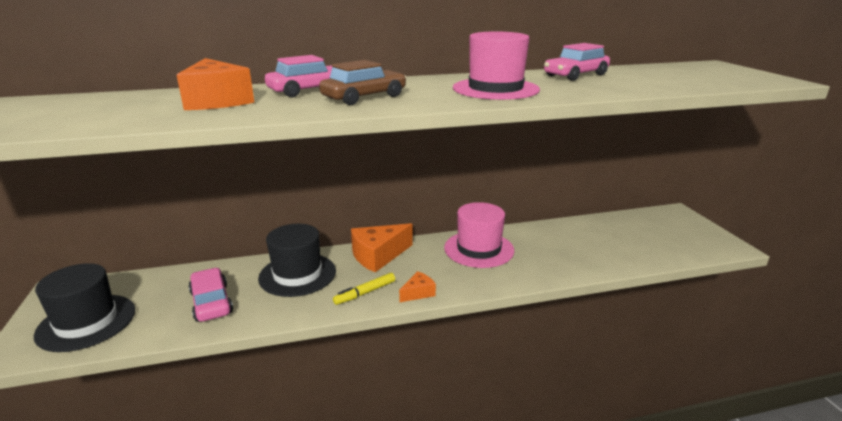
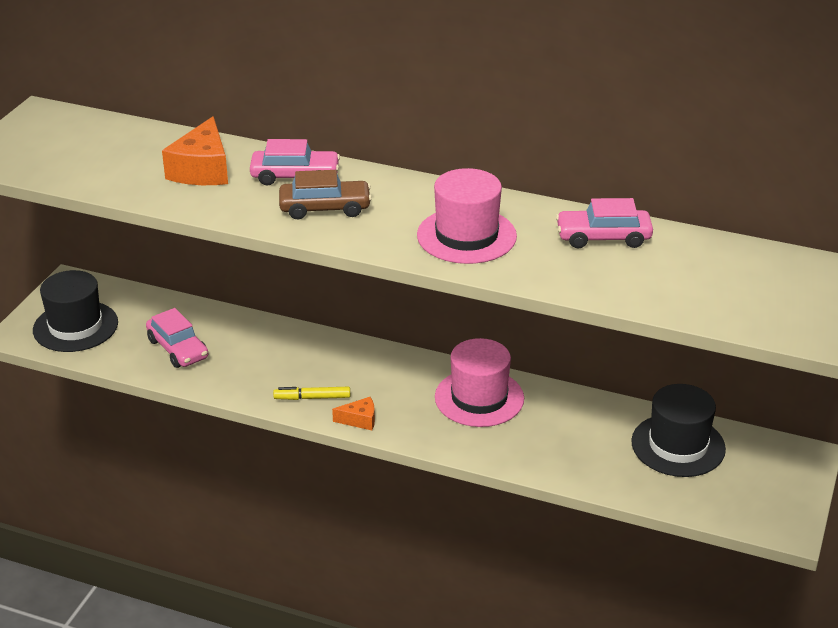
camera: 35 degrees right, 10 degrees up
(211, 302) = (178, 349): pink car -> pink car turned 135 degrees clockwise
(297, 274) = (271, 350): black hat -> black hat (678, 445)
(378, 256) = (366, 361): orange cheese -> none

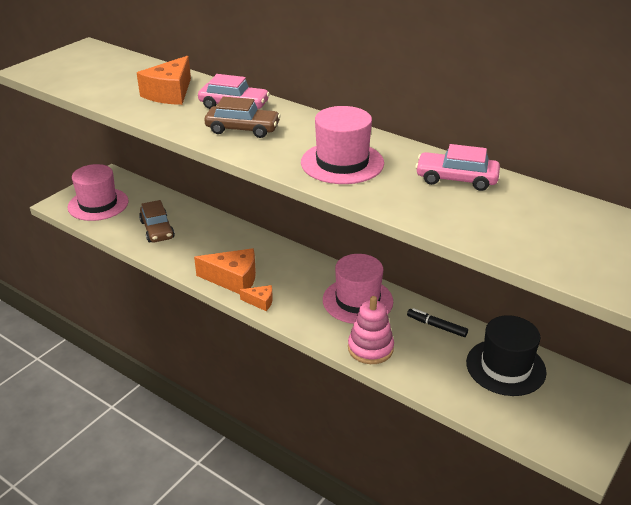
camera: 15 degrees right, 0 degrees up
(75, 326) = (98, 204): black hat -> pink hat
(178, 349) = (157, 230): pink car -> brown car
(312, 398) = (233, 279): yellow marker -> orange cheese
(517, 452) = (370, 348): none -> pink stacking toy
(584, 412) = (436, 326): none -> black marker

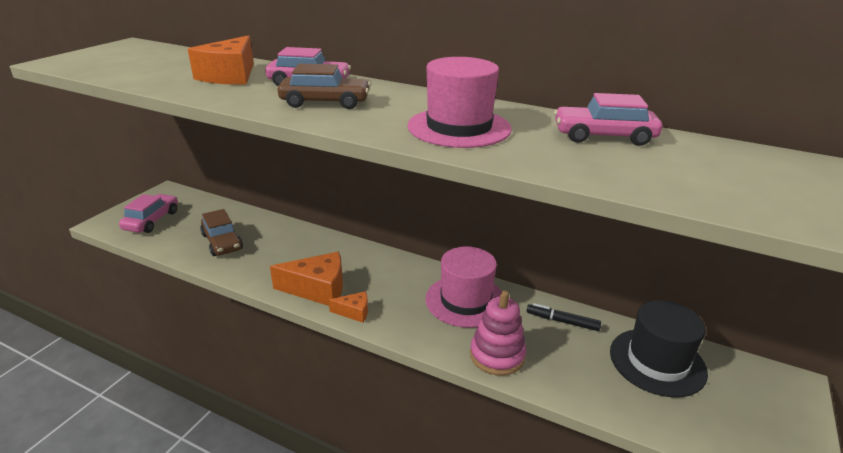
camera: 10 degrees left, 5 degrees down
(98, 204) = (152, 220): pink hat -> pink car

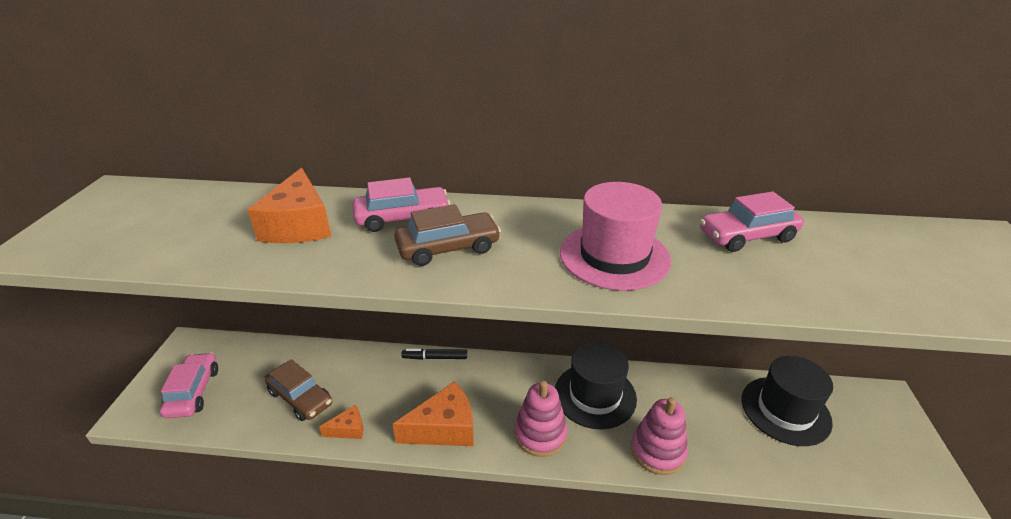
camera: 20 degrees left, 5 degrees up
(354, 312) = (498, 445): orange cheese -> orange cheese (348, 429)
(396, 314) = (540, 434): none -> pink stacking toy
(465, 300) = (595, 395): pink hat -> black hat
(562, 321) = (689, 392): black marker -> black marker (435, 358)

